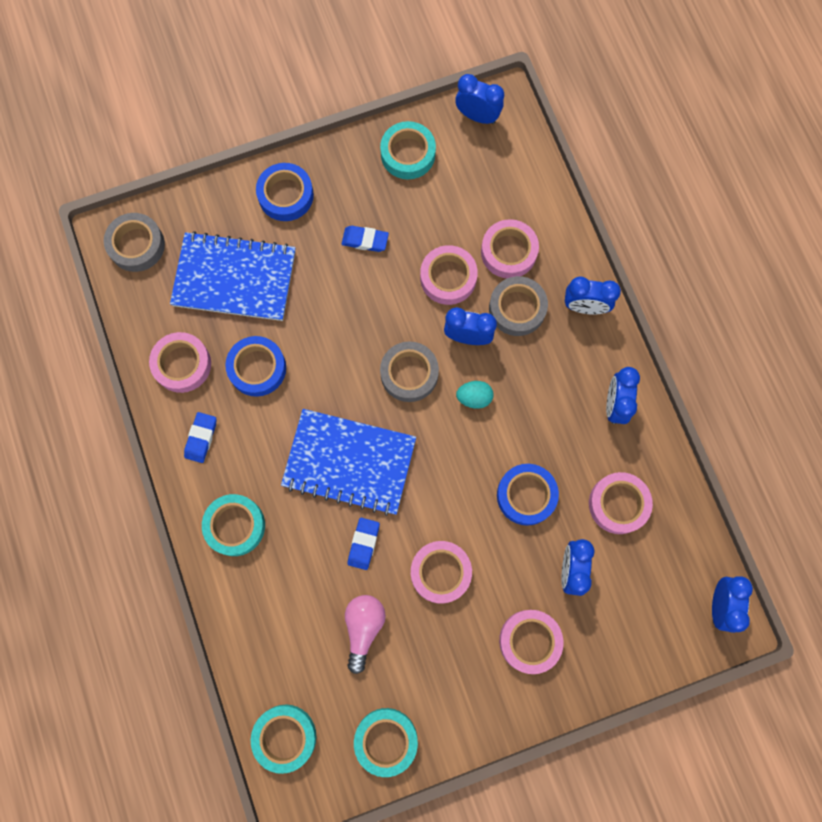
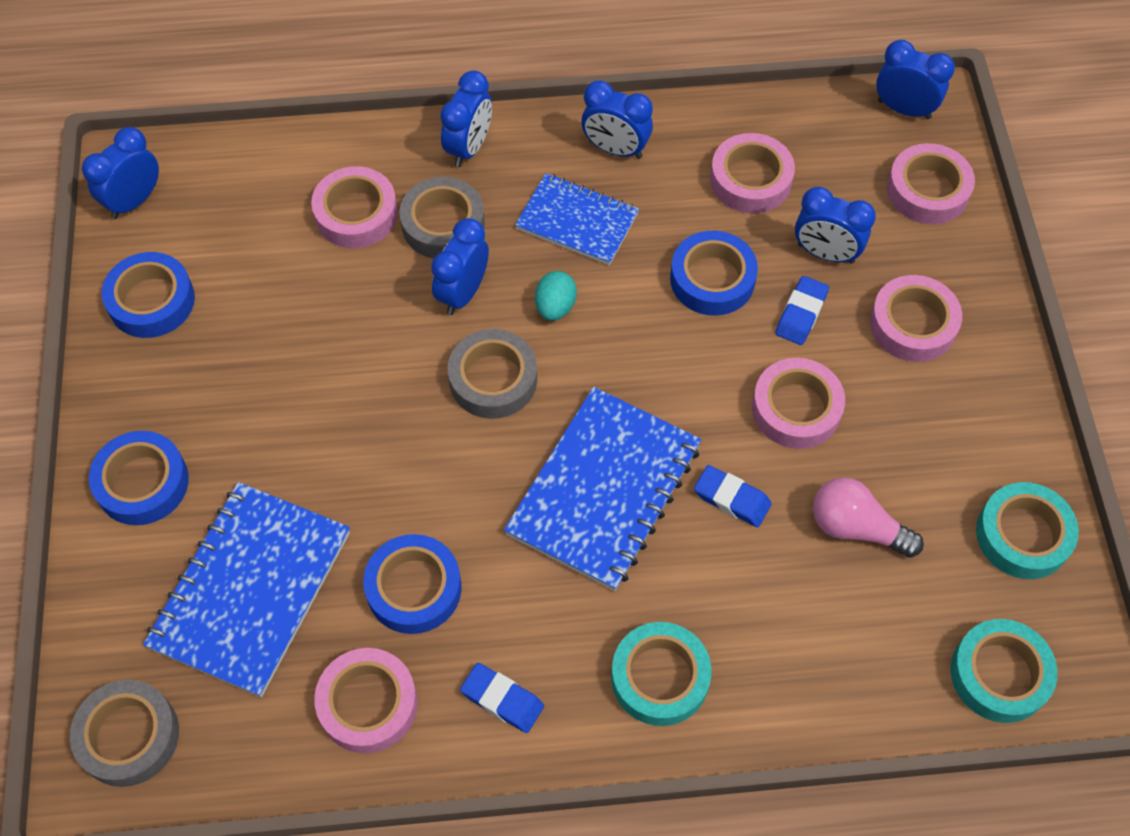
camera: 75 degrees left, 15 degrees down
(365, 240) = (264, 389): blue eraser -> blue eraser (801, 313)
(408, 154) = (151, 301): turquoise tape -> blue tape
(448, 278) = (365, 296): pink tape -> pink tape (927, 190)
(546, 394) = (577, 221): none -> blue notebook

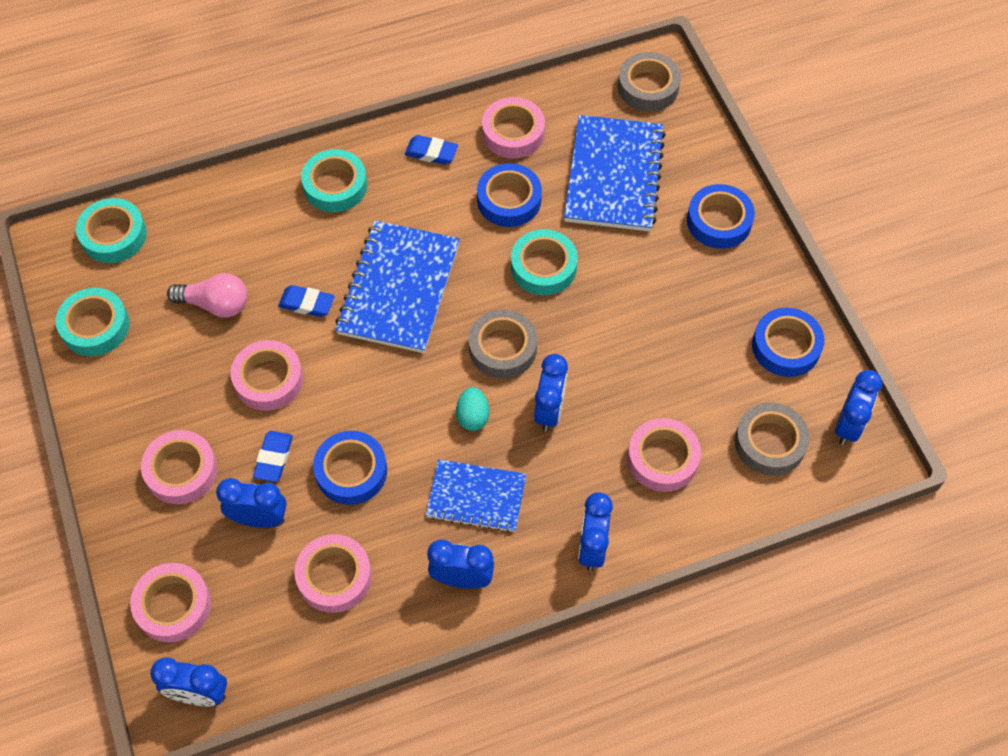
camera: 165 degrees right, 0 degrees up
(403, 474) = (543, 267): none -> turquoise tape
(443, 224) = (587, 466): grey tape -> grey tape (769, 443)

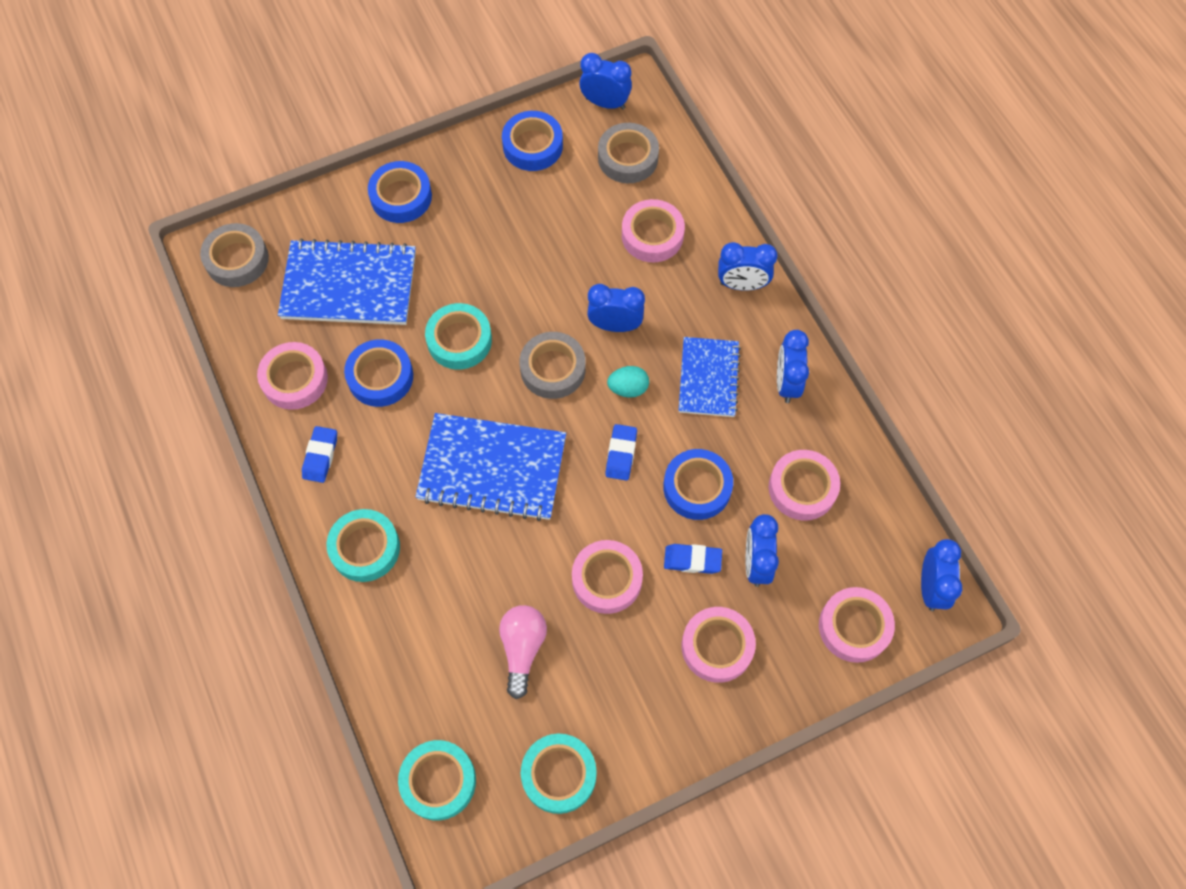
camera: 95 degrees left, 5 degrees up
(307, 303) = (515, 555): blue eraser -> blue eraser (621, 454)

